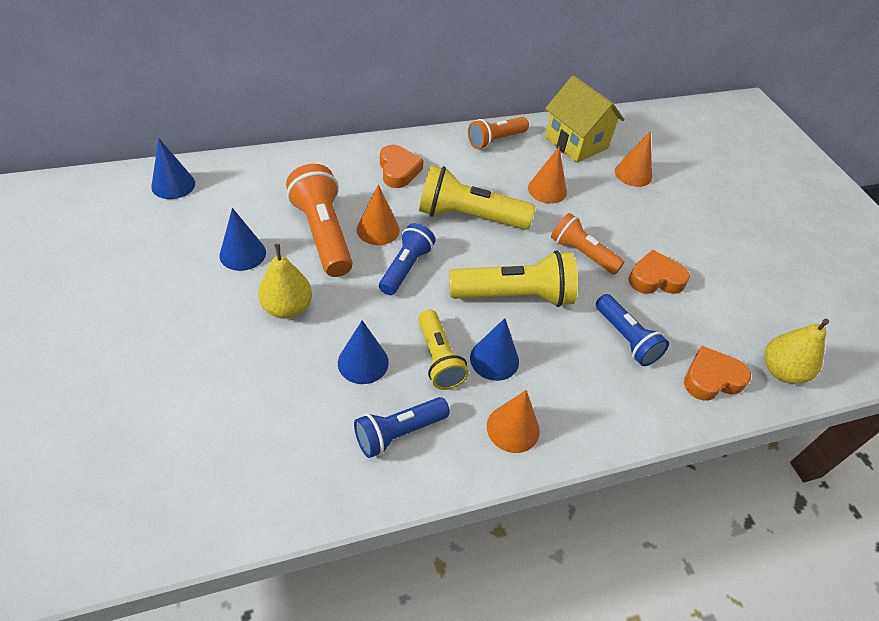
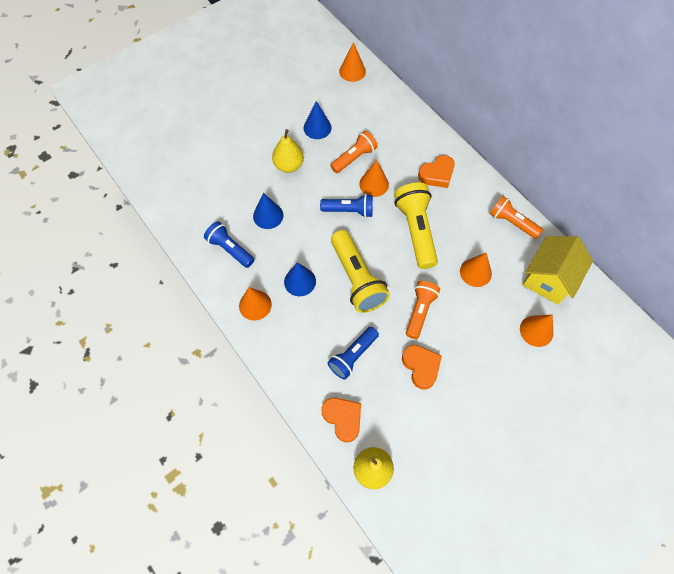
camera: 75 degrees right, 15 degrees up
(173, 185) = (352, 71): blue cone -> orange cone
(323, 234) = (354, 158): orange flashlight -> orange flashlight, size x0.64
(438, 358) = (287, 252): yellow flashlight -> none

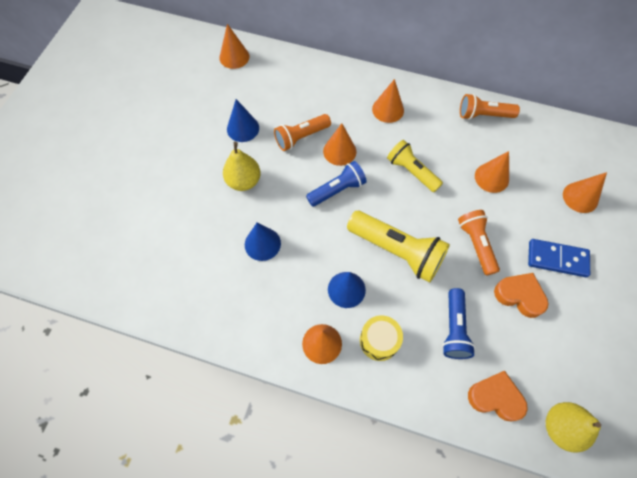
camera: 35 degrees left, 0 degrees up
(230, 249) = (251, 303): blue flashlight -> none
(294, 328) = (379, 340): none -> yellow drum
(354, 158) = (301, 137): orange flashlight -> orange flashlight turned 135 degrees counterclockwise
(416, 230) = (411, 171): yellow flashlight -> yellow flashlight, size x0.64
(437, 174) = (388, 109): orange heart -> orange cone
(474, 361) = (557, 259): none -> blue domino
(548, 279) = (552, 146): yellow house -> none

